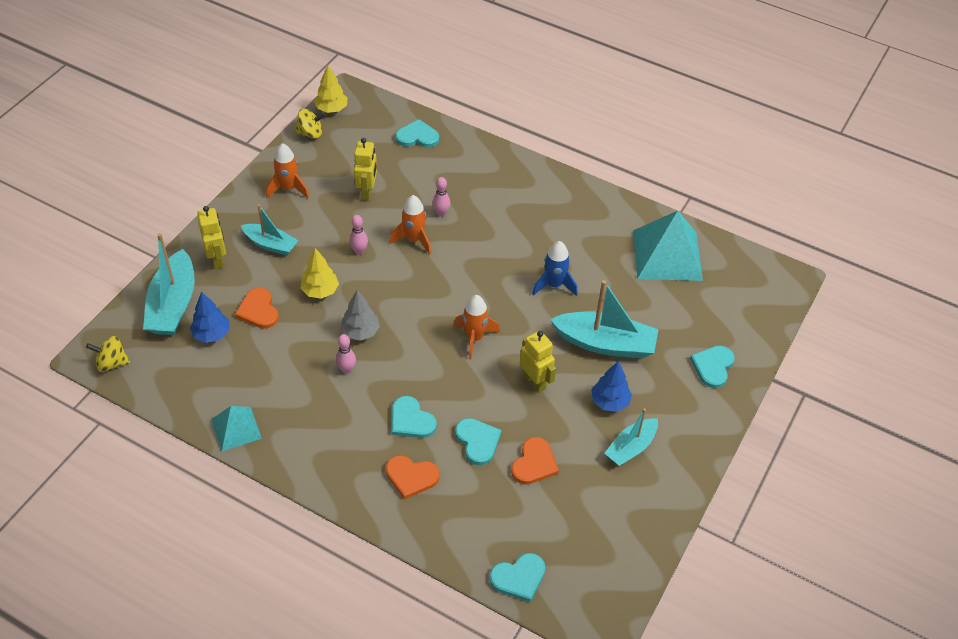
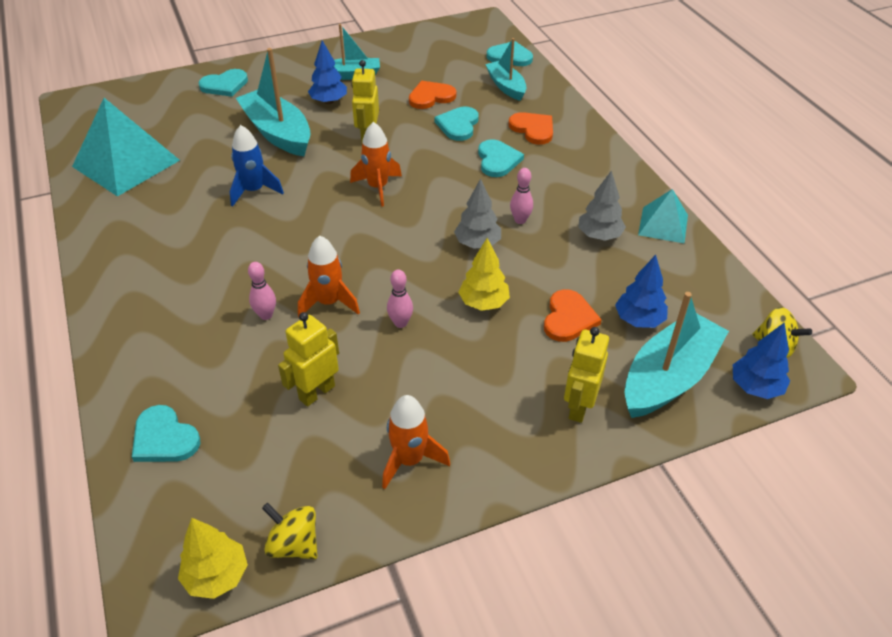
camera: 140 degrees left, 5 degrees down
(116, 327) = (755, 387): none -> blue tree
(270, 244) = (497, 389): turquoise boat -> turquoise boat (506, 86)
(279, 389) = (599, 235): none -> grey tree

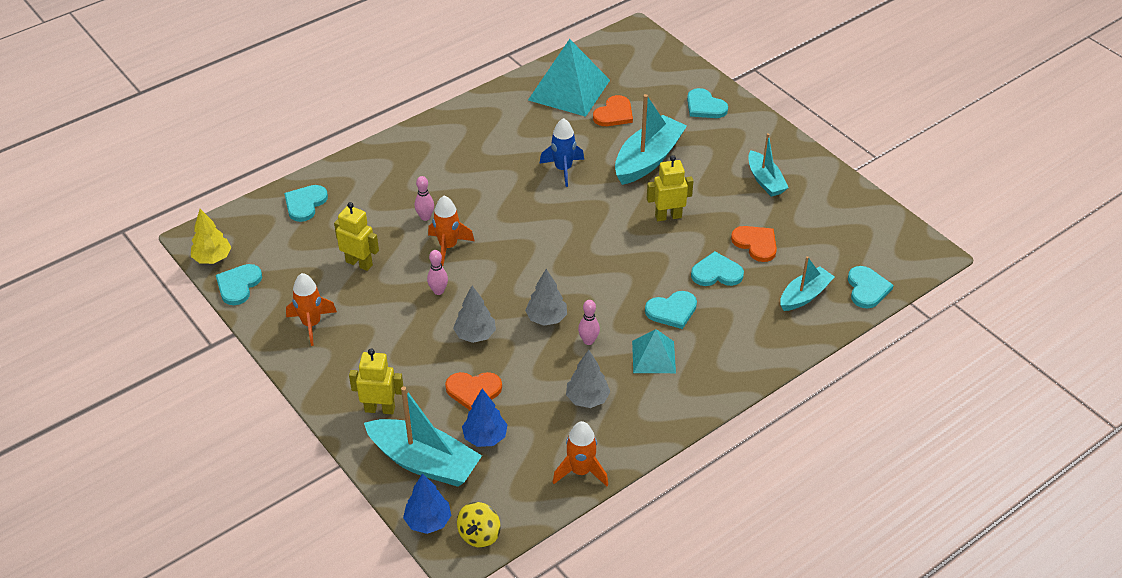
camera: 75 degrees right, 0 degrees up
(294, 544) = (238, 285): yellow spinning top -> turquoise heart
(329, 101) = (712, 177): blue tree -> none
(378, 187) = (597, 240): orange rocket -> orange rocket (581, 471)
(483, 303) = (475, 335): yellow tree -> grey tree
(533, 129) = (736, 328): orange heart -> orange heart (614, 114)
(663, 224) = (621, 444): turquoise pyramid -> turquoise pyramid (653, 356)

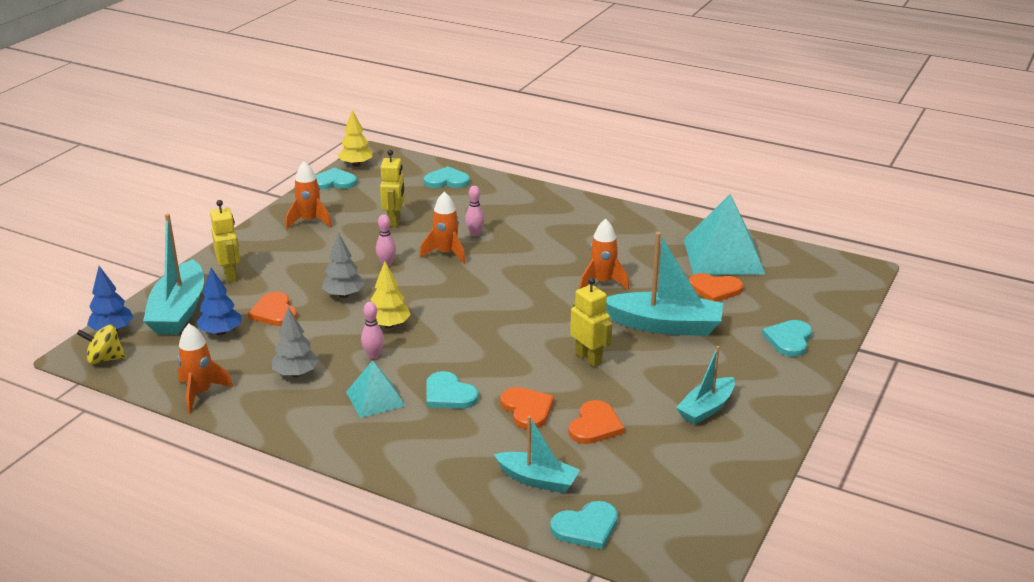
camera: 65 degrees right, 15 degrees down
(546, 318) = (389, 325): grey tree -> yellow tree
(563, 169) = (602, 282): blue rocket -> orange rocket
(716, 273) = (527, 409): turquoise heart -> orange heart

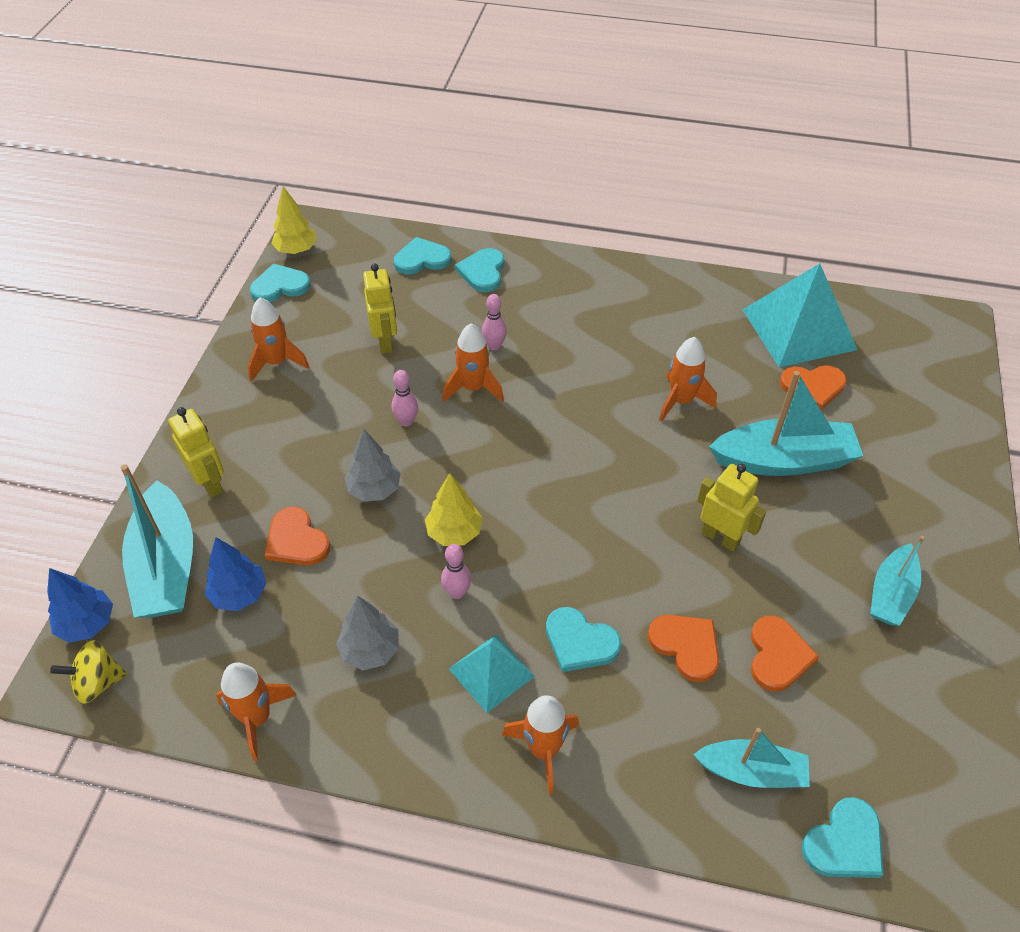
camera: 15 degrees left, 20 degrees up
(390, 442) = (543, 750): none -> orange rocket
(789, 339) = (930, 454): turquoise heart -> turquoise heart (482, 272)

